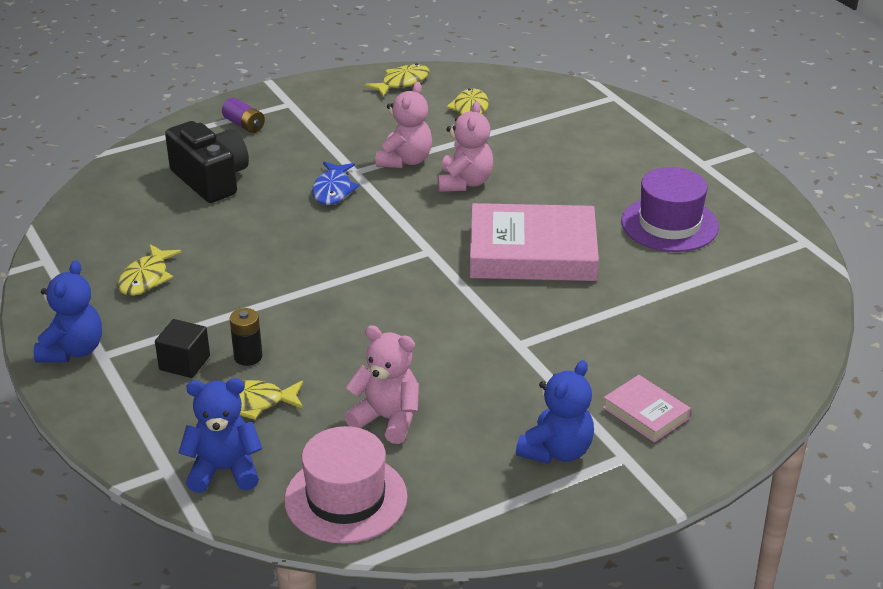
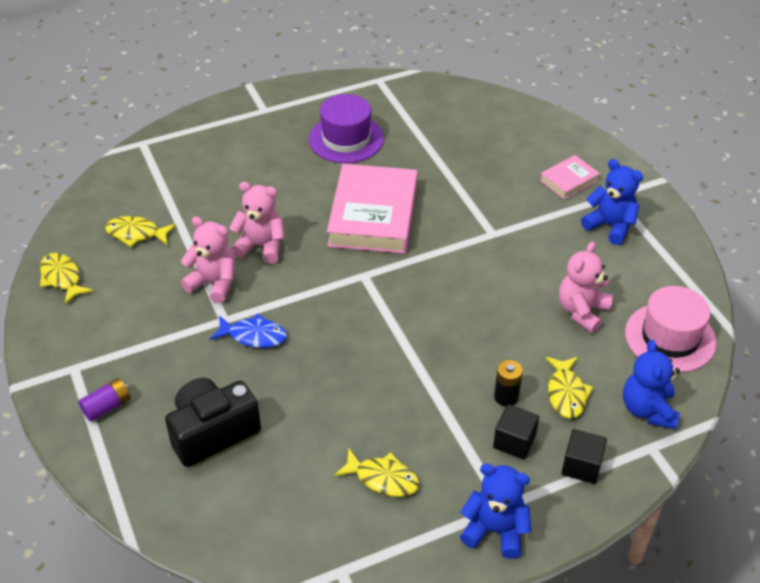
camera: 85 degrees left, 10 degrees up
(146, 412) = (581, 466): none -> black cube

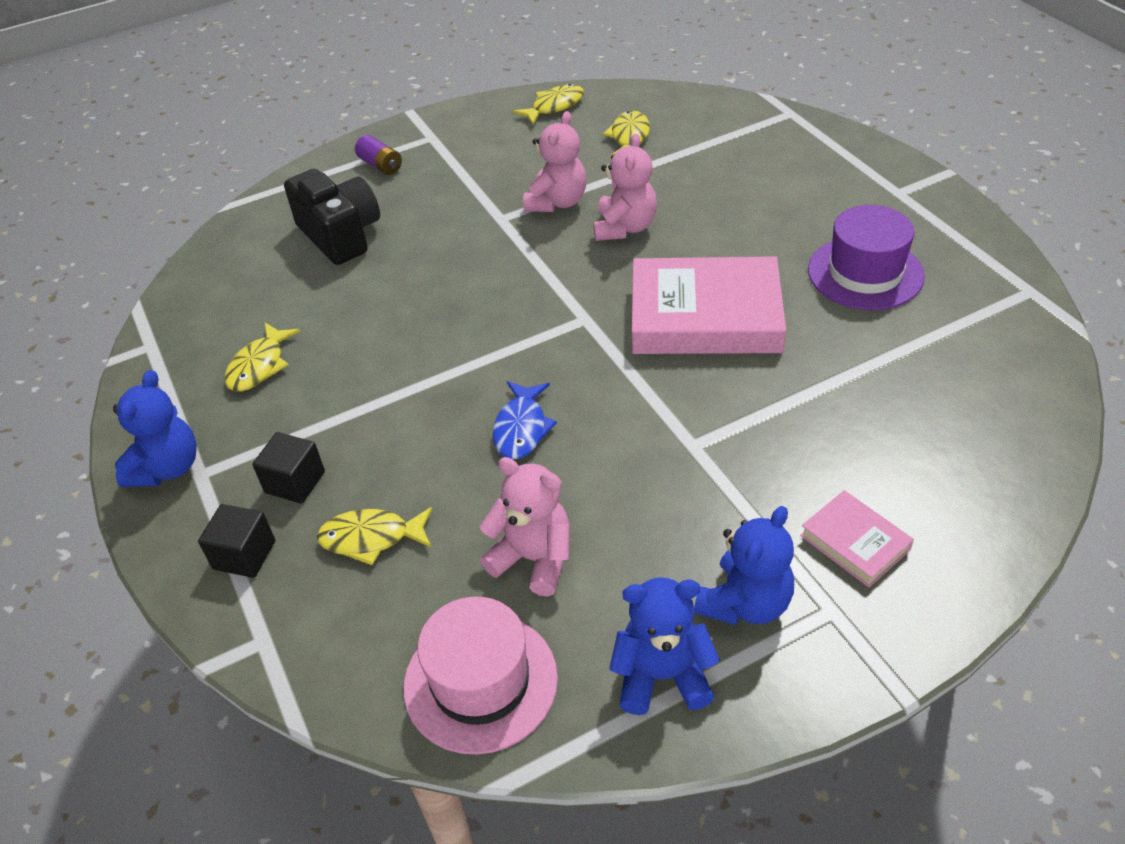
camera: 90 degrees right, 0 degrees up
(254, 336) = (476, 243): blue fish -> blue fish (521, 428)
(506, 397) = (369, 471): black battery -> none
(648, 410) = (332, 640): blue teddy bear -> blue teddy bear (662, 676)

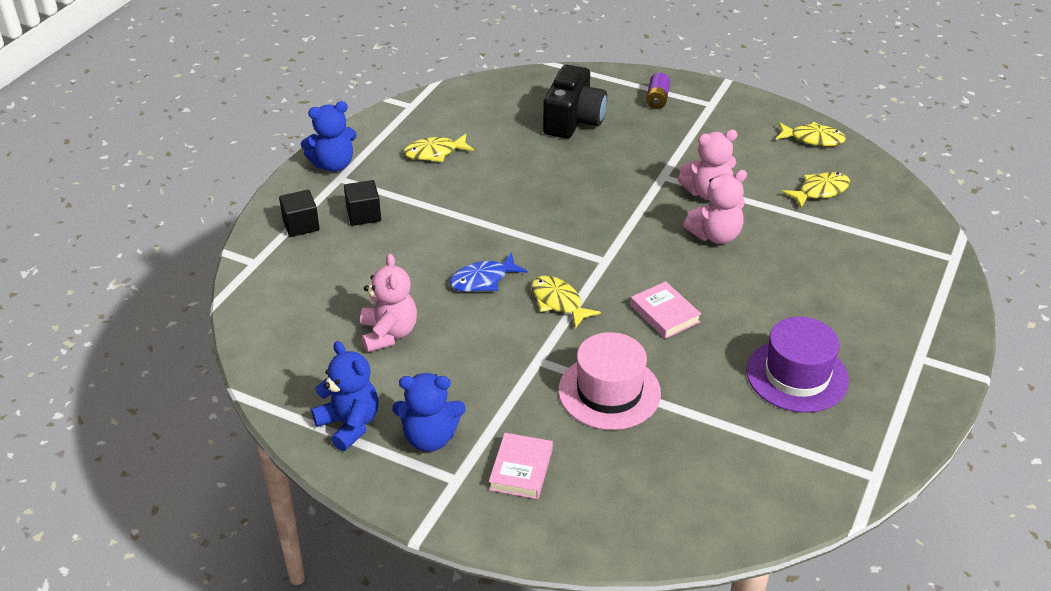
camera: 50 degrees right, 5 degrees down
(371, 538) = (350, 264): yellow fish -> yellow fish (558, 302)
(480, 682) = (291, 354): pink hat -> pink hat (609, 392)
(705, 316) = (664, 314): pink book -> pink book, size x0.48

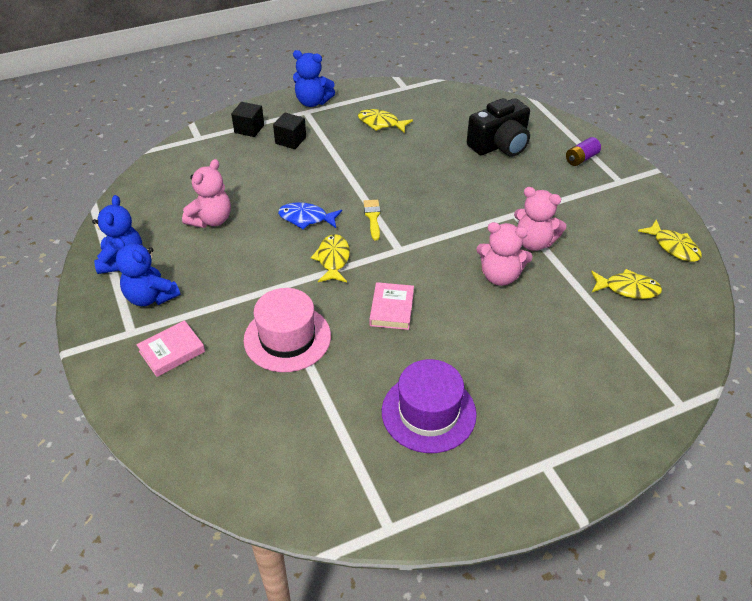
camera: 40 degrees right, 5 degrees up
(544, 245) = (373, 217): none -> yellow brush

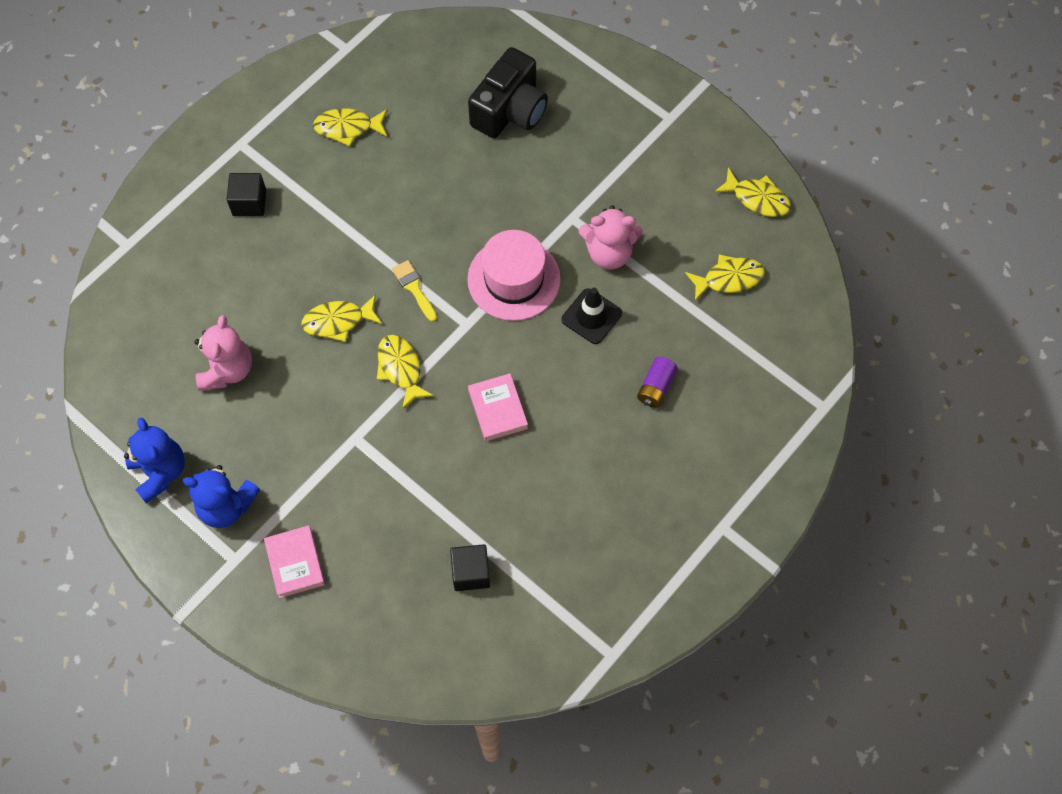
camera: 25 degrees left, 20 degrees up
(172, 351) = (295, 563): pink book -> pink book turned 45 degrees counterclockwise
(249, 129) = (184, 203): black cube -> black cube (471, 572)
(287, 338) = (407, 493): pink hat -> pink hat (514, 279)
(306, 218) = (338, 321): blue fish -> yellow fish
(312, 102) = (239, 122): blue teddy bear -> none
(428, 412) = (592, 519): purple hat -> none
(500, 276) = (591, 316): pink teddy bear -> black traffic cone
(581, 158) = (613, 97): purple battery -> purple battery (656, 387)

